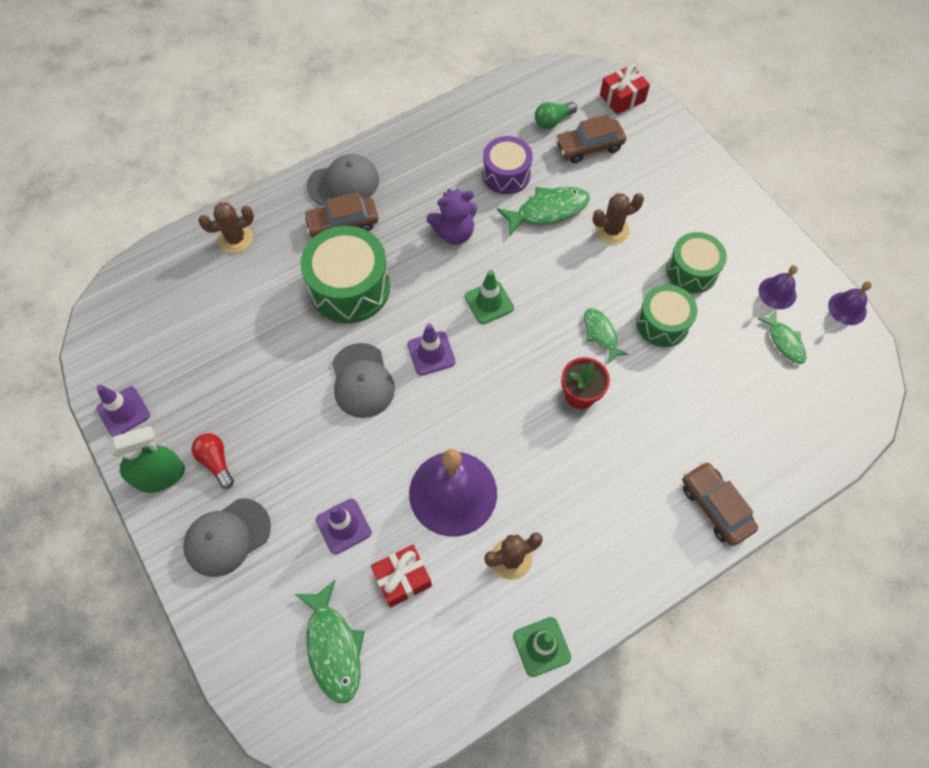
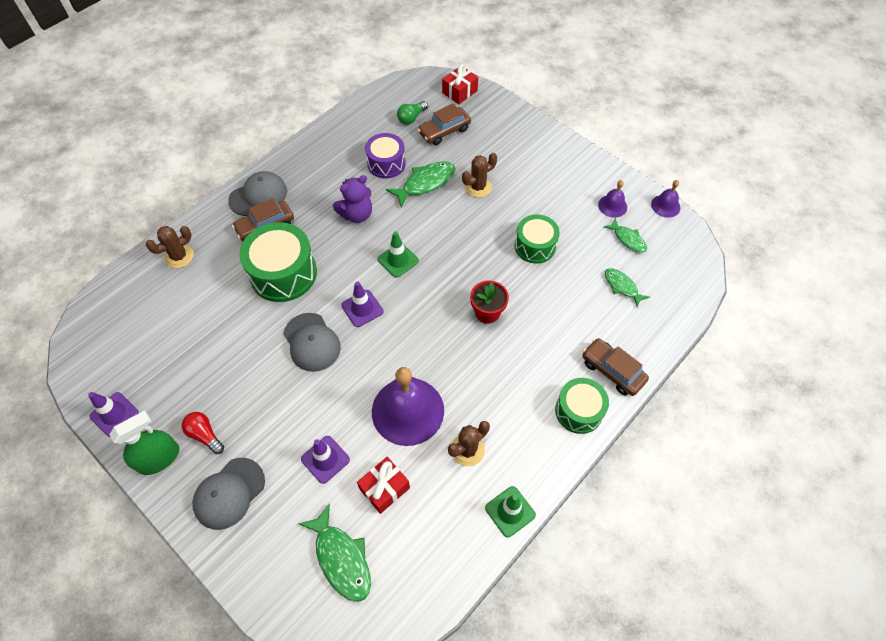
camera: 15 degrees left, 5 degrees down
(600, 334) = (490, 264): green fish -> green fish (622, 286)
(692, 271) = (546, 204): green drum -> green drum (578, 411)

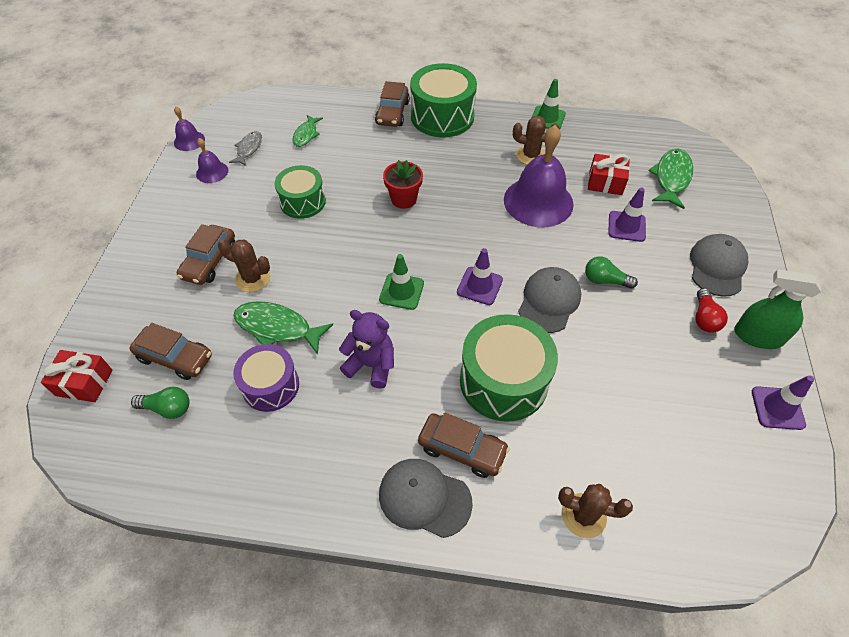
camera: 125 degrees left, 5 degrees down
(229, 493) = (717, 267): grey cap -> grey cap turned 75 degrees counterclockwise
(294, 394) = (605, 280): none -> green light bulb
(512, 172) = (210, 261): none -> brown car
(578, 411) = (442, 116): green drum -> green drum, size x1.57
(628, 239) = (249, 149): green fish -> grey fish

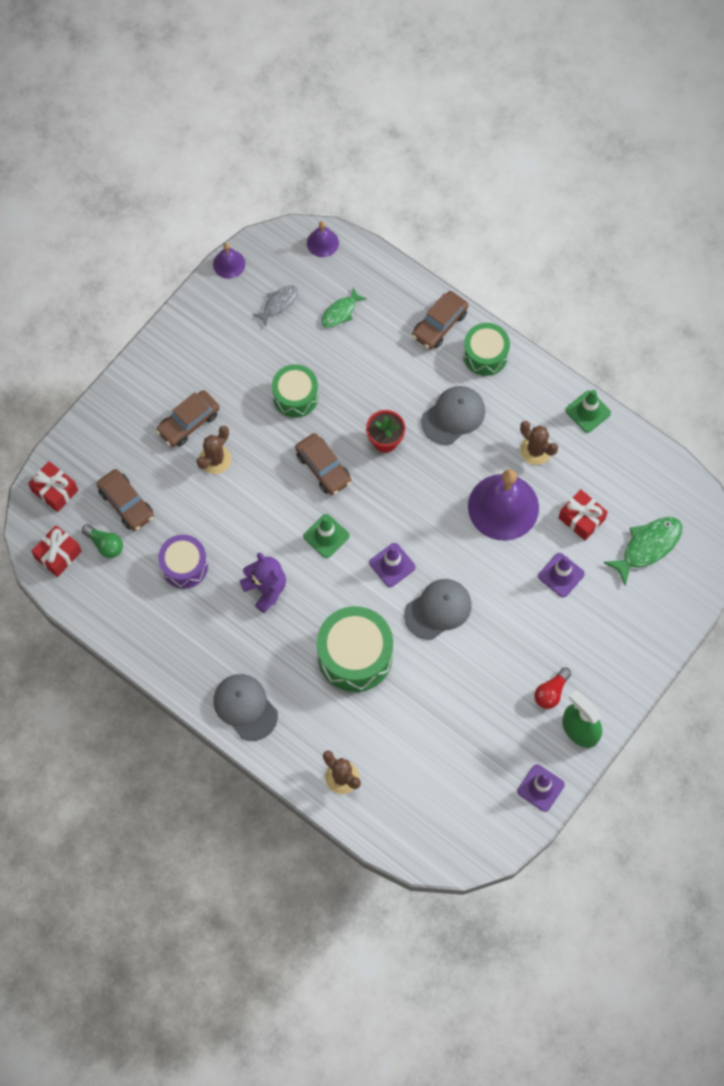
camera: 30 degrees right, 15 degrees up
(113, 446) = (58, 554): none -> red gift
(212, 172) = (233, 317): purple bell -> purple bell (322, 242)
(252, 278) = (215, 459): brown cactus -> brown cactus turned 75 degrees clockwise
(277, 328) = (212, 518): green fish -> none
(442, 116) = (485, 355): green drum -> green drum, size x0.64
(462, 449) = (291, 689): brown car -> brown car (323, 468)
(605, 280) = (498, 616): green light bulb -> none
(717, 267) = (604, 655): grey cap -> grey cap (453, 416)

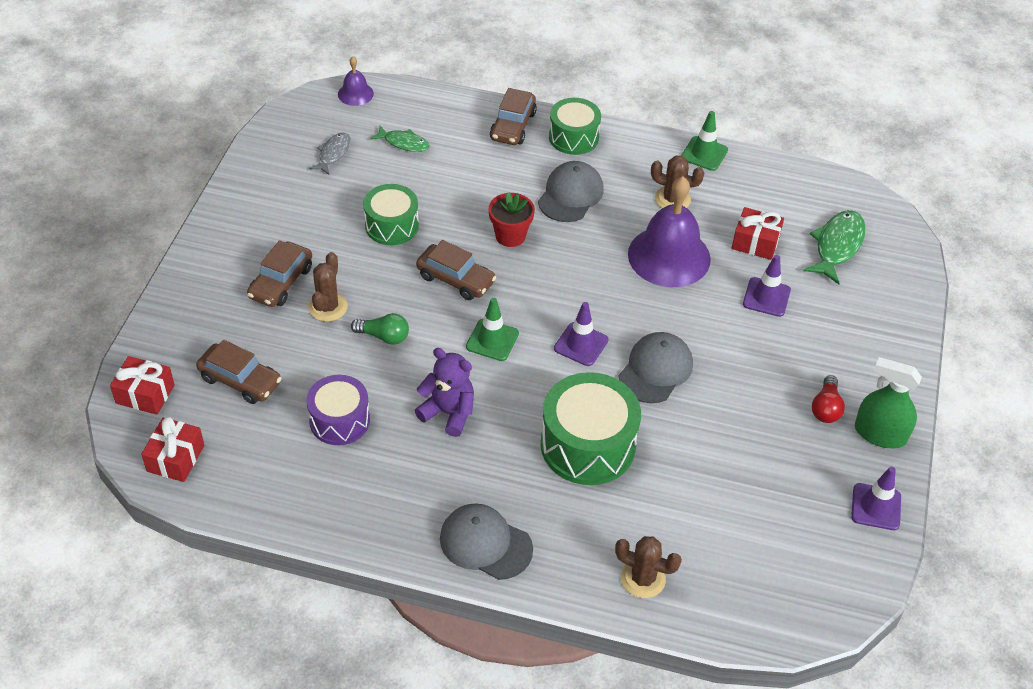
camera: 25 degrees left, 20 degrees down
(105, 544) = (231, 429): green light bulb -> green light bulb (384, 336)
(229, 264) = (262, 135): purple bell -> none
(340, 312) = (404, 143): green fish -> green fish turned 90 degrees counterclockwise

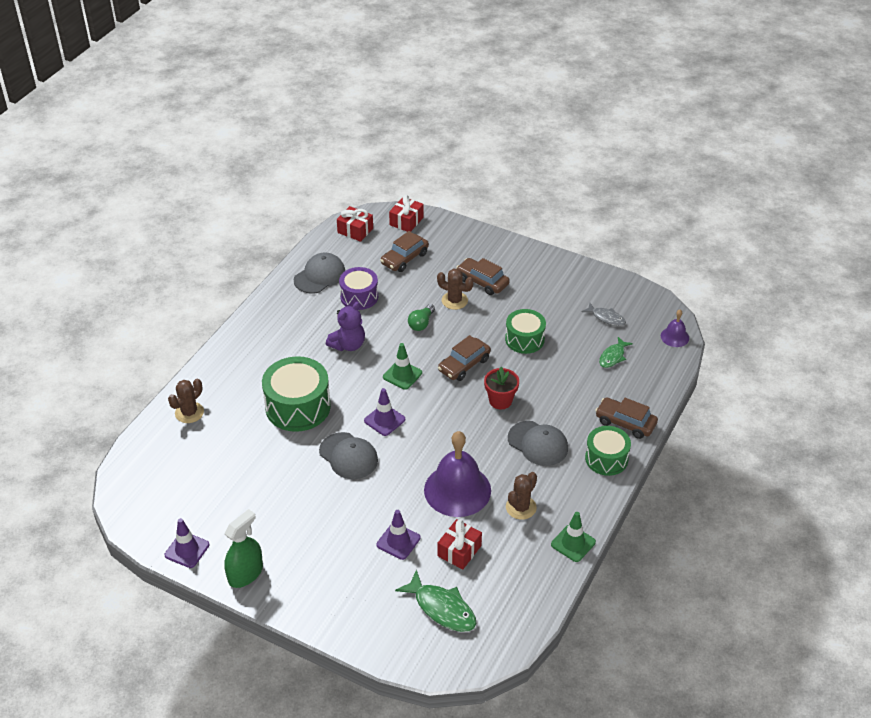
camera: 105 degrees right, 5 degrees down
(485, 543) = (245, 347): grey cap -> grey cap (319, 276)
(826, 408) = (280, 547): red light bulb -> none

